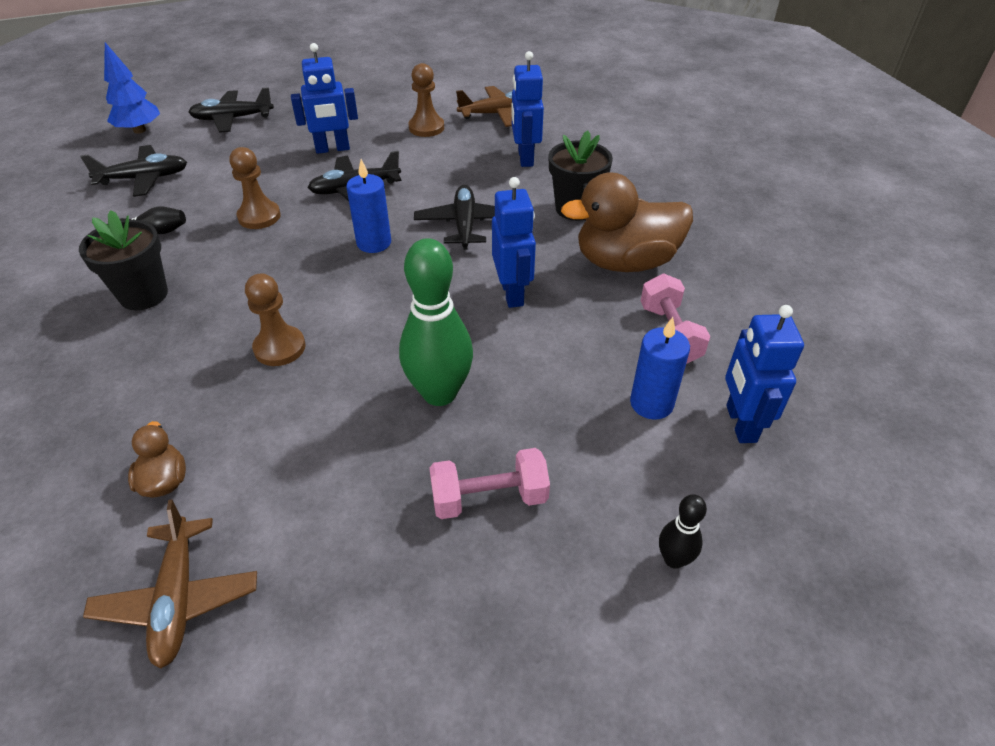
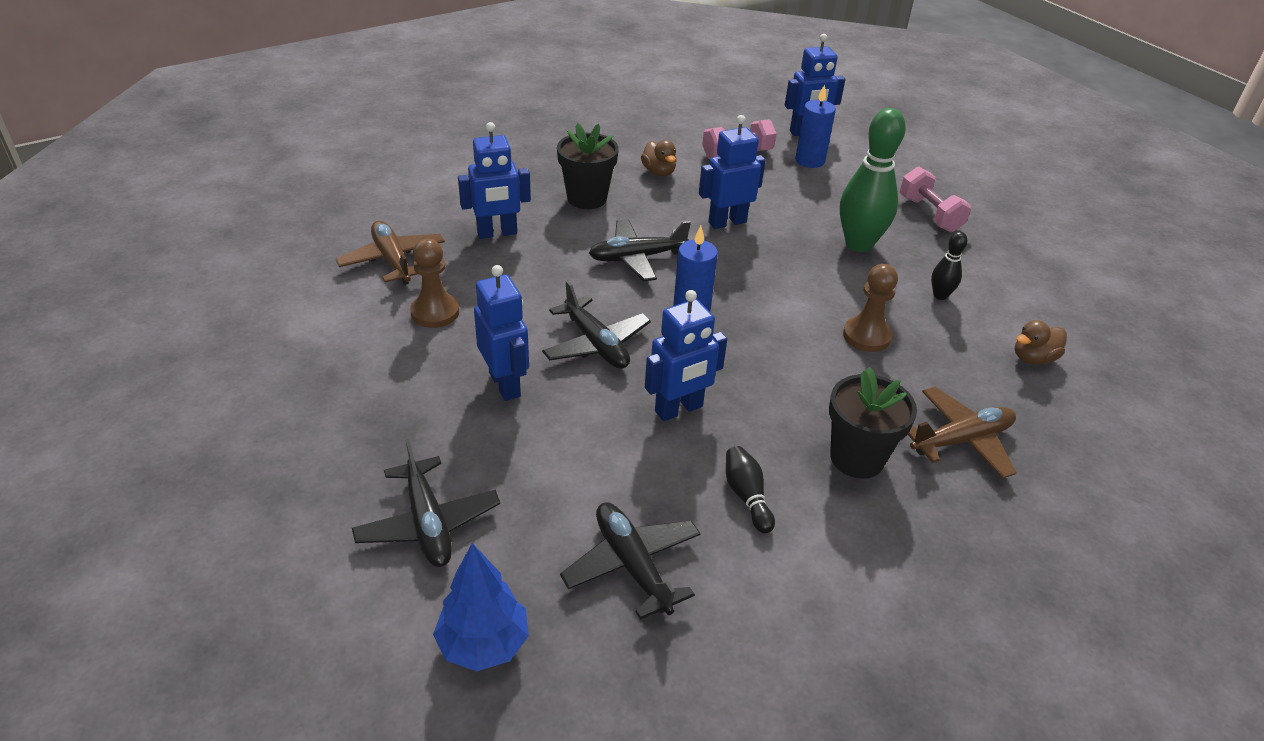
camera: 105 degrees left, 5 degrees down
(178, 599) = (1098, 321): brown plane -> brown plane (961, 440)
(259, 216) = (679, 409): brown pawn -> blue robot
(625, 262) = (659, 172): brown duck -> brown duck, size x0.46
(674, 559) = (920, 154): black bowling pin -> black bowling pin (940, 295)

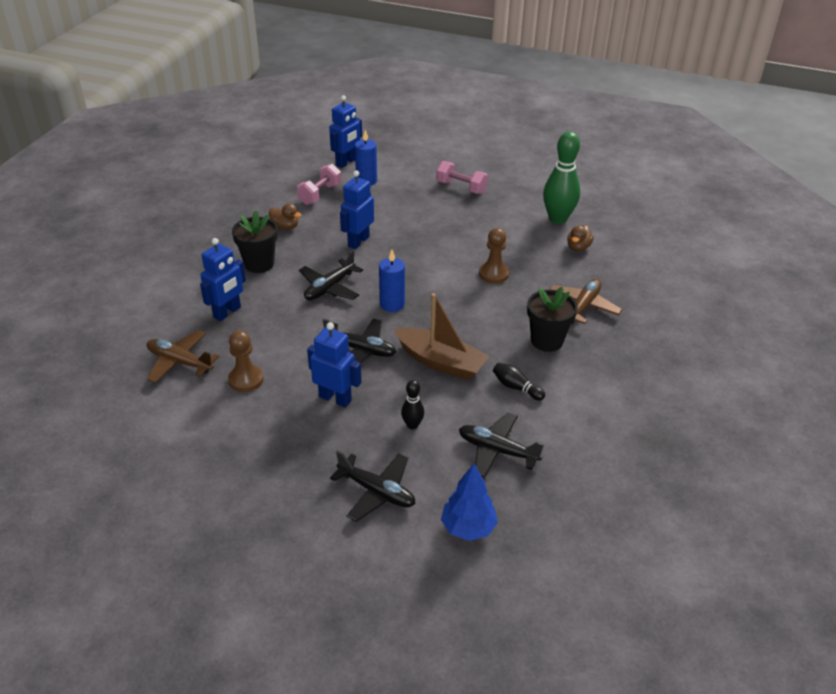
camera: 35 degrees left, 0 degrees up
(679, 409) = (441, 362): blue robot -> brown boat
(859, 244) = (441, 222): green bowling pin -> green bowling pin (558, 219)
(940, 295) = (508, 234): black bowling pin -> black bowling pin (412, 425)

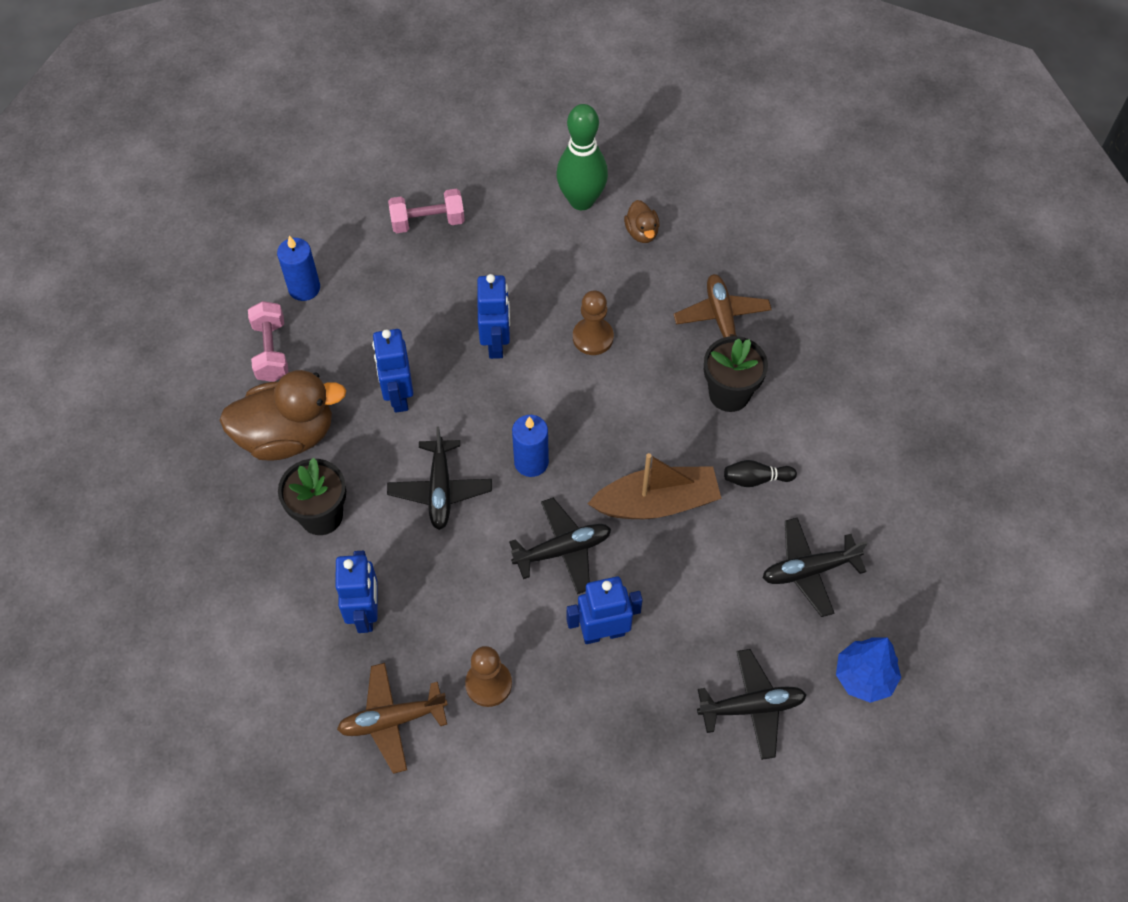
camera: 40 degrees left, 20 degrees up
(285, 227) = (287, 435): brown duck -> brown duck, size x2.18
(346, 162) = (245, 272): blue robot -> blue robot (496, 343)
(412, 425) = (707, 604): black bowling pin -> none

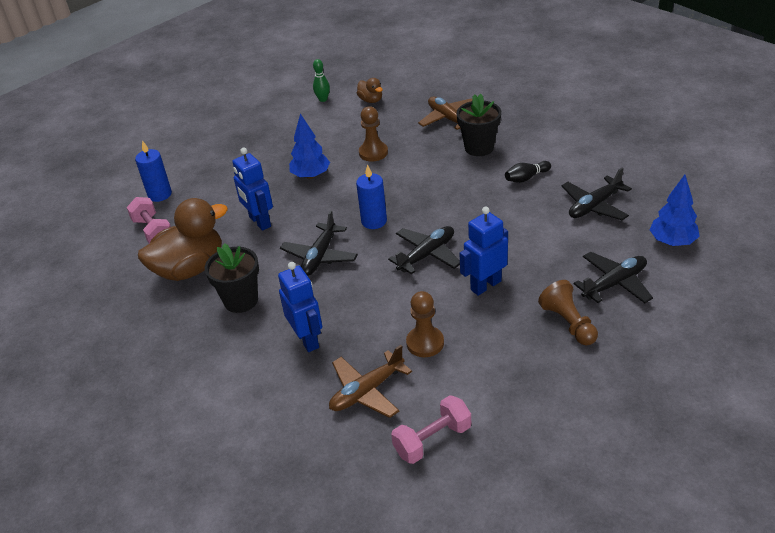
camera: 20 degrees left, 20 degrees down
(428, 221) = (228, 139): pink dumbbell -> pink dumbbell (432, 440)
(440, 490) = (320, 256): black plane -> black plane turned 45 degrees clockwise
(496, 343) = (311, 176): blue robot -> blue tree
(581, 200) = (323, 99): green bowling pin -> green bowling pin, size x0.48
(657, 502) = (472, 210): brown boat -> none
(662, 738) = (568, 323): none -> brown pawn

